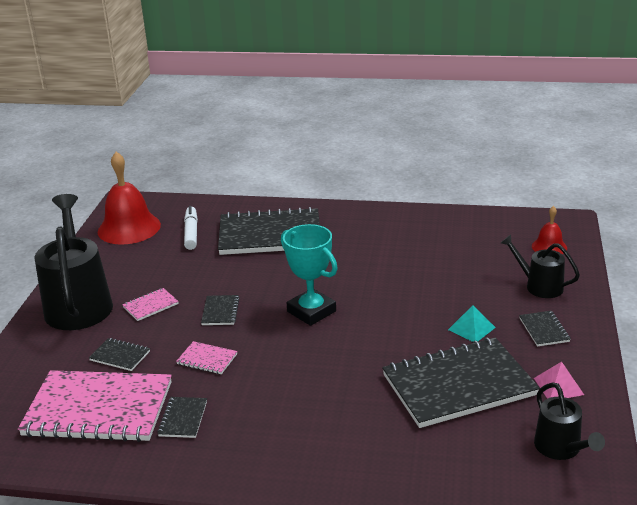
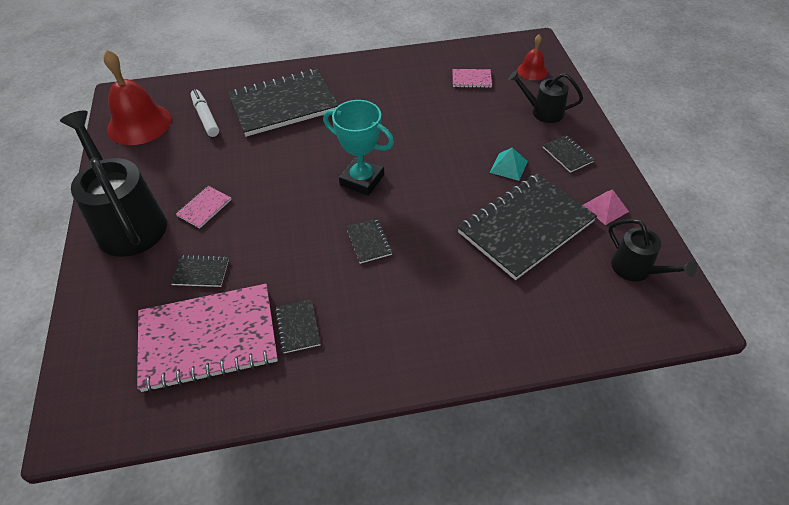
camera: 20 degrees left, 20 degrees up
(207, 359) = (289, 255): pink notebook -> pink notebook (471, 79)
(220, 311) = (276, 199): black notebook -> black notebook (368, 241)

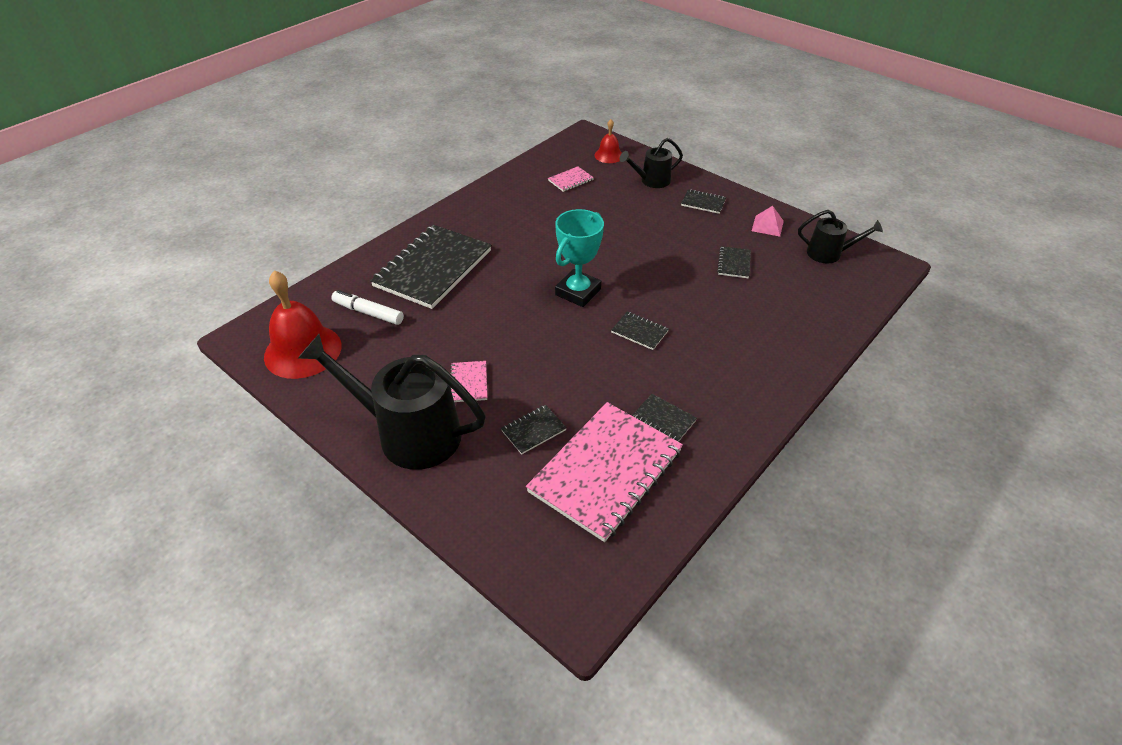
camera: 40 degrees left, 5 degrees down
(362, 180) = (578, 292): turquoise trophy -> turquoise trophy turned 45 degrees counterclockwise
(508, 166) = (674, 229): turquoise pyramid -> none
(526, 227) = (734, 263): black notebook -> black notebook, size x0.42

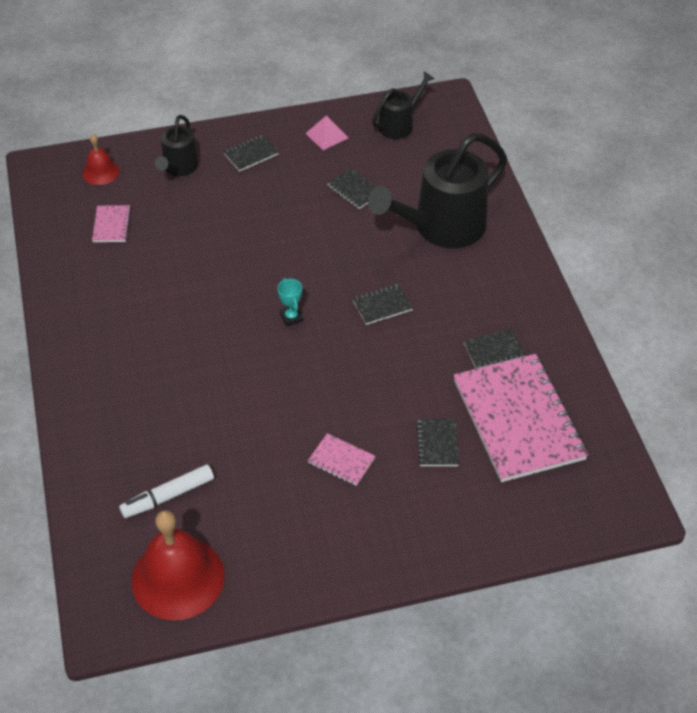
camera: 55 degrees left, 5 degrees up
(409, 433) = (369, 536): black watering can -> black watering can (441, 227)
(433, 268) = (147, 410): black notebook -> none
(578, 292) = (291, 317): turquoise trophy -> turquoise trophy, size x0.47

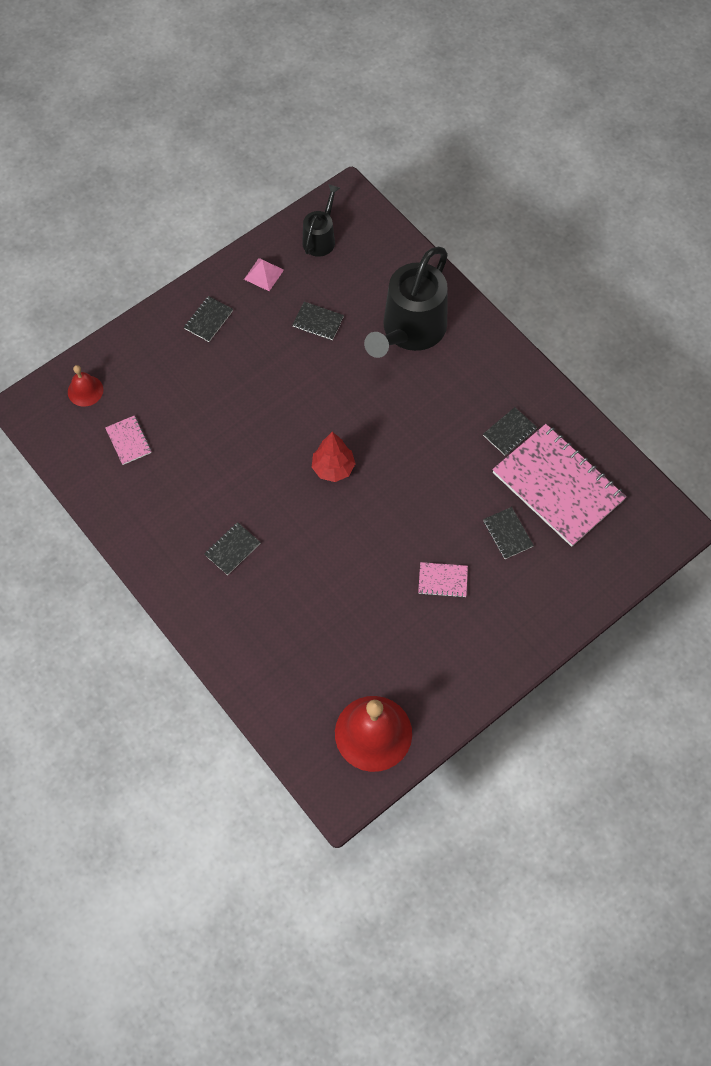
camera: 25 degrees left, 15 degrees up
(168, 496) = (326, 669): white marker -> none
(179, 167) = (153, 358): black watering can -> none
(291, 317) = (333, 468): turquoise trophy -> red tree
(382, 305) = (400, 426): black notebook -> black notebook (232, 549)

